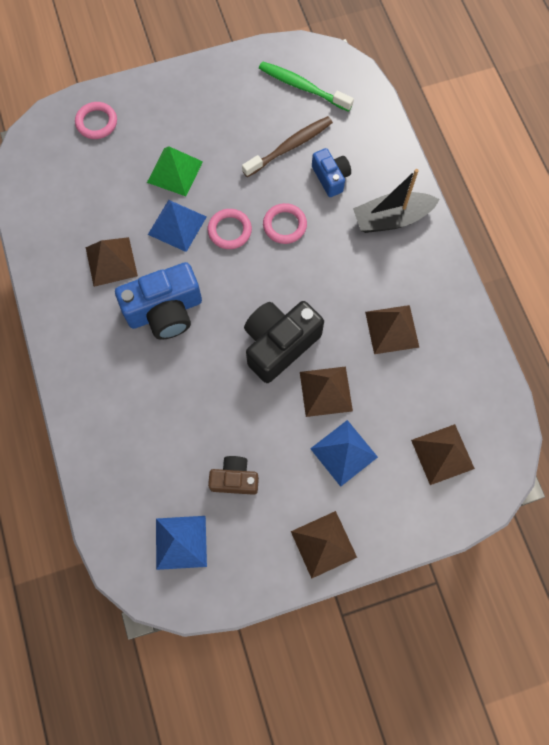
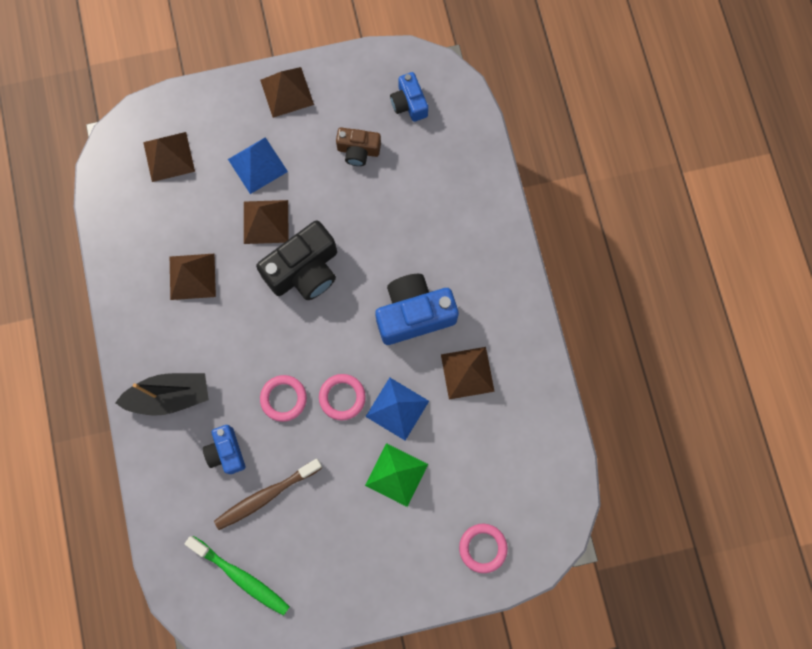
camera: 175 degrees left, 5 degrees up
(181, 542) = (409, 103): blue pyramid -> blue camera

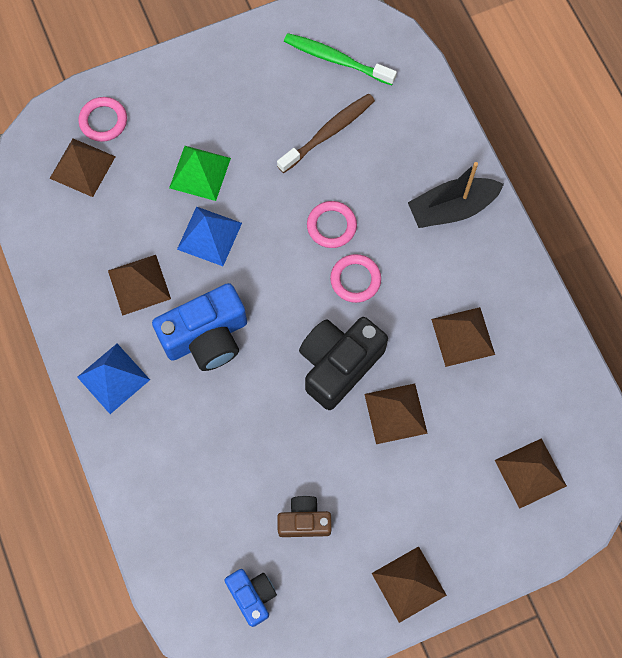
camera: 170 degrees right, 5 degrees down
(226, 452) = (378, 166): blue camera -> none
(257, 165) = (422, 480): blue pyramid -> blue pyramid (113, 378)
(342, 397) = (270, 237): pink ring -> pink ring (355, 280)
(508, 500) = (82, 167): none -> brown pyramid

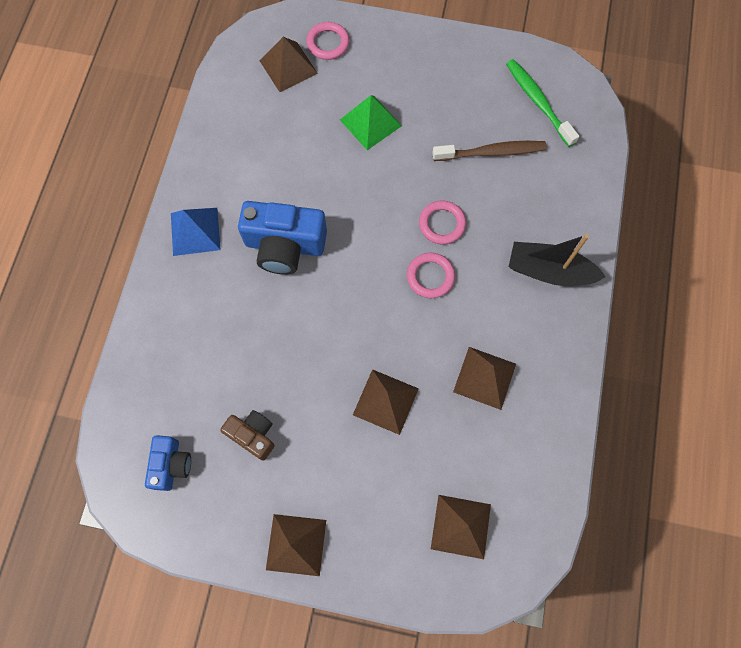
camera: 35 degrees right, 0 degrees up
(139, 284) = (265, 175): brown pyramid -> none
(209, 236) = (343, 173): blue pyramid -> none
(338, 364) = (369, 333): black camera -> none

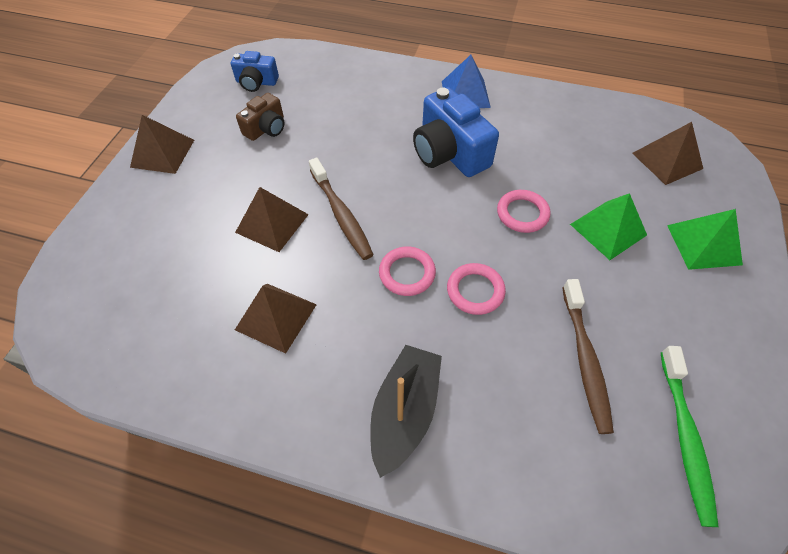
camera: 95 degrees right, 15 degrees down
(285, 245) = (449, 153): blue camera -> blue camera turned 45 degrees counterclockwise
(328, 43) = (710, 195): pink ring -> pink ring (522, 214)
(370, 339) = (341, 214): none -> brown toothbrush
(380, 59) = (703, 244): none -> green pyramid
(461, 526) = (124, 277): brown pyramid -> none
(538, 102) = (684, 437): green toothbrush -> green toothbrush turned 120 degrees clockwise

